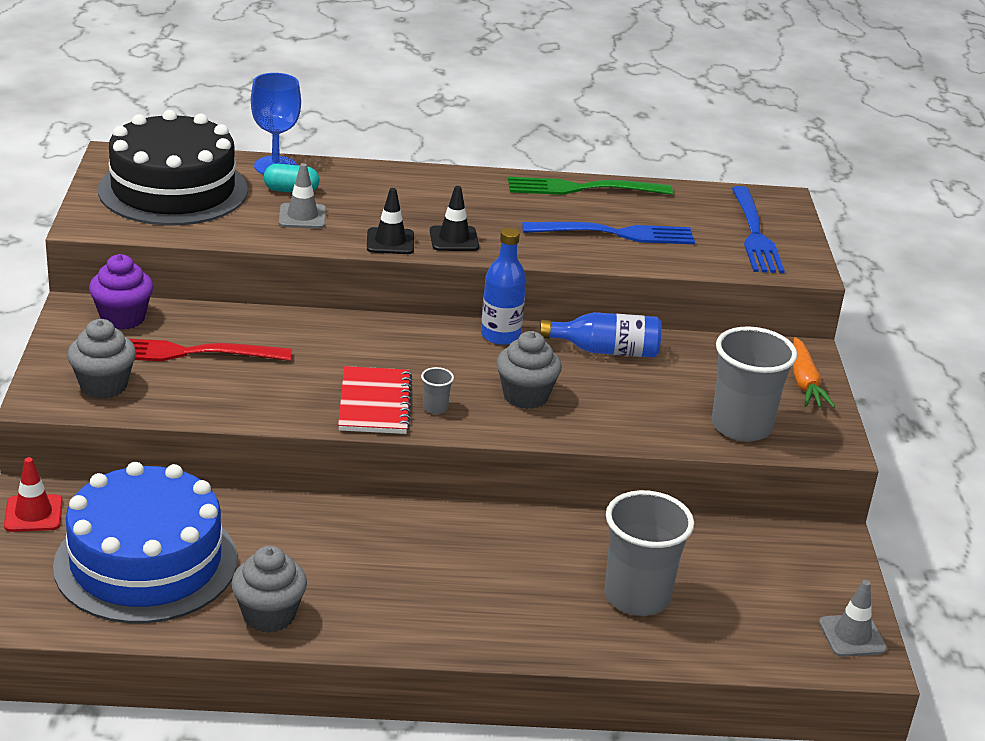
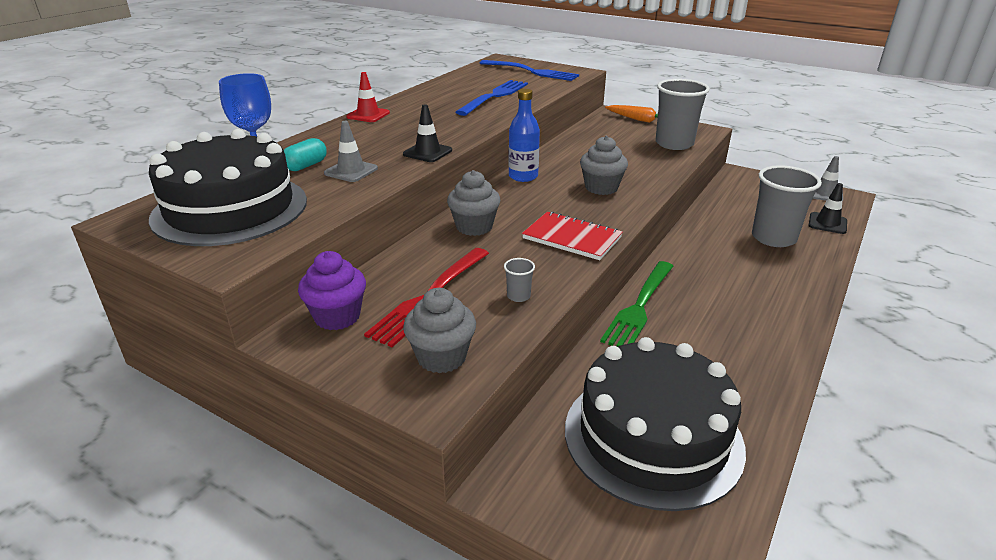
camera: 55 degrees left, 0 degrees up
(33, 514) = (535, 494): red traffic cone -> red traffic cone (368, 115)
(146, 562) = (653, 437): blue cake -> black cake
(269, 615) = (753, 387): grey cupcake -> grey cupcake (474, 227)
(435, 408) = (594, 219): grey cup -> grey cup (518, 296)
(454, 239) = (448, 134): black traffic cone -> black traffic cone (827, 223)
(582, 188) = (430, 91): green fork -> green fork (639, 306)
(606, 351) = (568, 154): blue bottle -> none

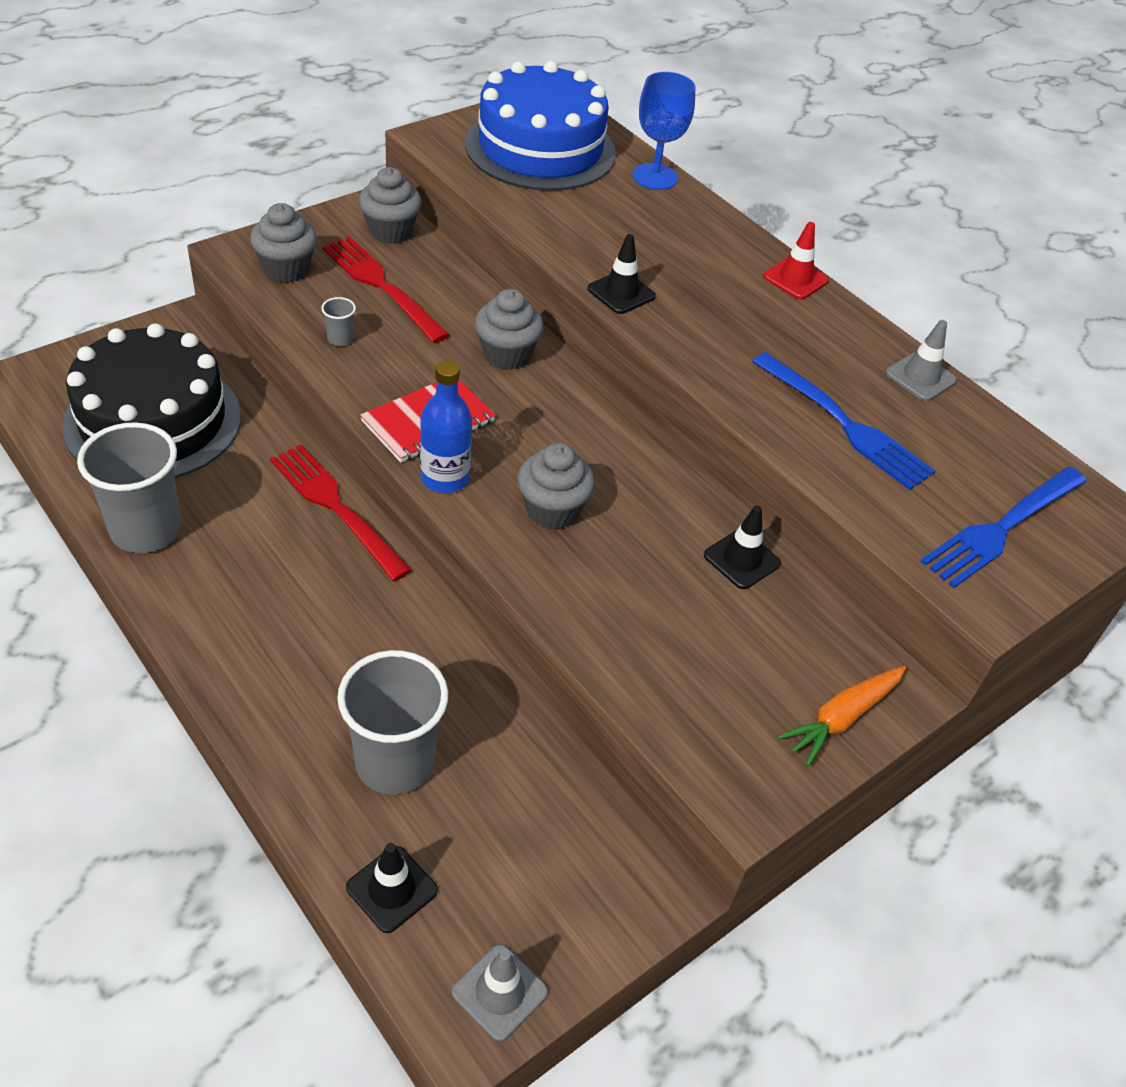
camera: 105 degrees right, 15 degrees up
(230, 209) = (540, 148): black cake -> blue cake
(306, 166) = (627, 203): turquoise capsule -> none
(337, 317) = (390, 231): purple cupcake -> grey cupcake
(351, 171) = (593, 228): grey traffic cone -> grey traffic cone (920, 377)
(523, 176) = (634, 446): blue bottle -> blue bottle (445, 478)
(577, 144) = (741, 559): none -> black traffic cone
(639, 306) = (336, 507): green fork -> red fork
(674, 144) = (689, 700): grey cup -> grey cup (146, 530)

